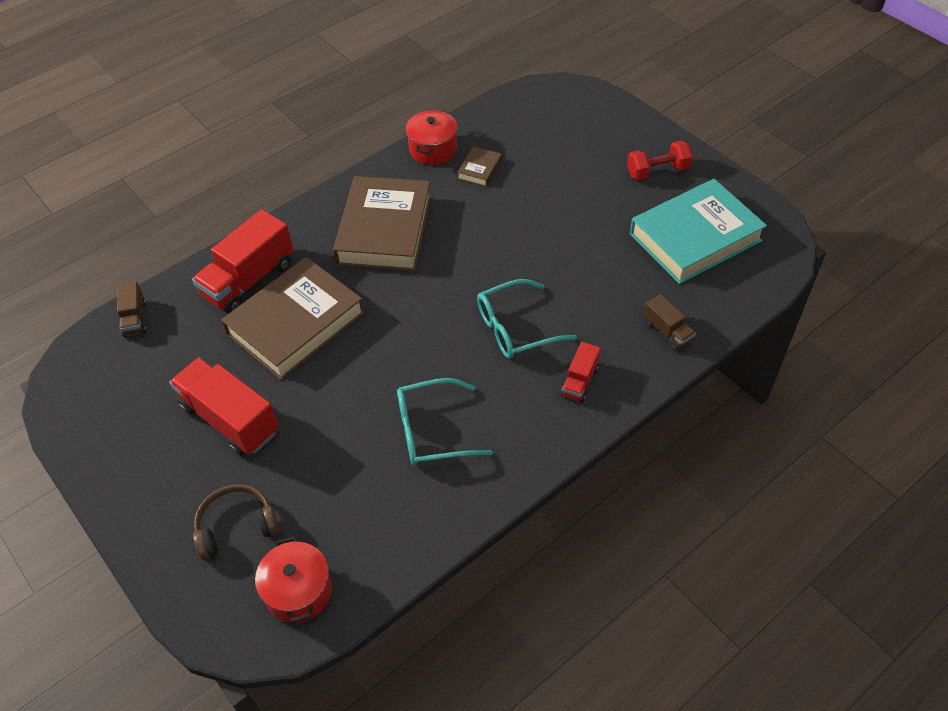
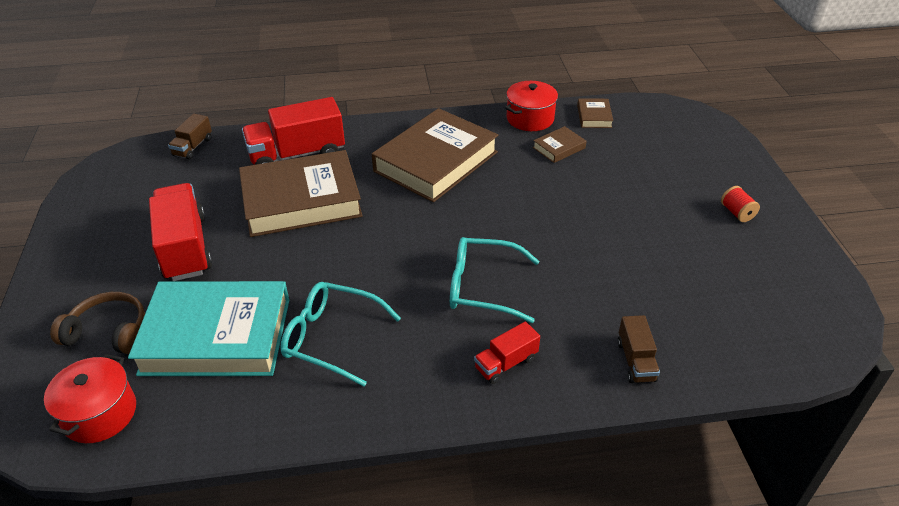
camera: 30 degrees right, 10 degrees down
(486, 124) = (594, 116): none -> brown book
(657, 171) = (737, 213): red dumbbell -> red spool
(695, 237) = (735, 287): turquoise book -> turquoise book (216, 336)

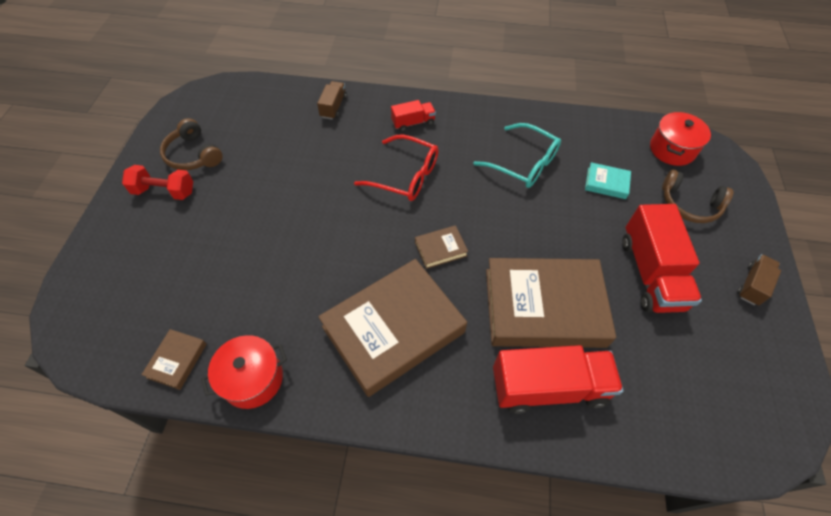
camera: 165 degrees left, 15 degrees up
(193, 147) = (683, 442): brown truck -> brown truck (752, 285)
(216, 336) = (606, 183): turquoise book -> turquoise book, size x0.42
(482, 287) = (405, 176): turquoise glasses -> red glasses
(559, 148) = (253, 315): brown book -> brown book (440, 249)
(737, 213) = (164, 191): red spool -> red dumbbell
(751, 254) = (193, 155): none -> brown headphones

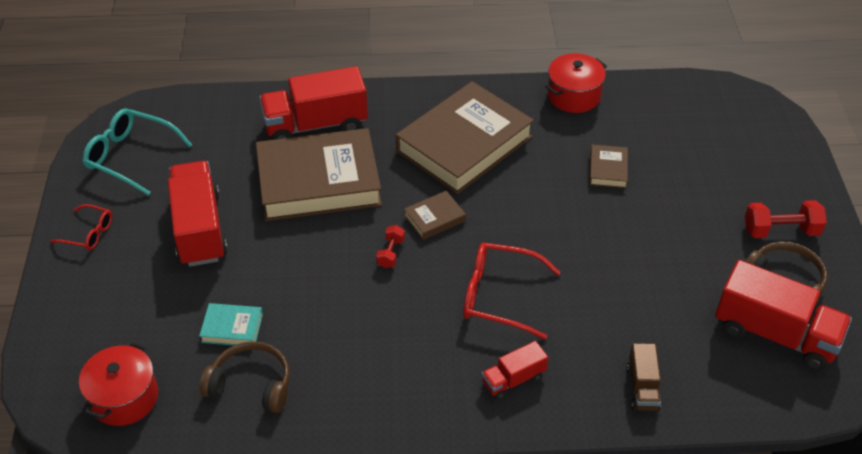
camera: 170 degrees right, 10 degrees down
(177, 360) = (646, 98): brown book -> brown book (608, 169)
(229, 123) = (775, 334): none -> red truck
(483, 223) = (391, 253): none -> red dumbbell
(523, 163) = (344, 339): turquoise glasses -> turquoise glasses (131, 156)
(689, 204) = (128, 315): brown headphones -> brown headphones (251, 384)
(752, 285) = (88, 233): brown truck -> red glasses

